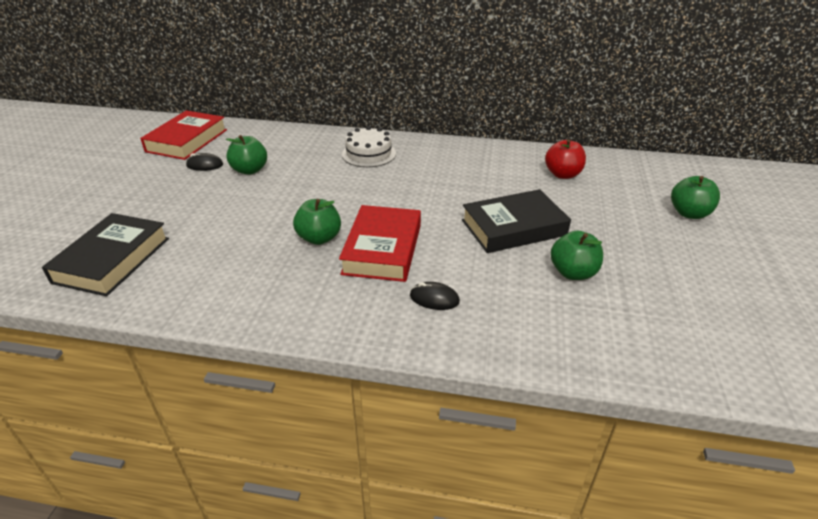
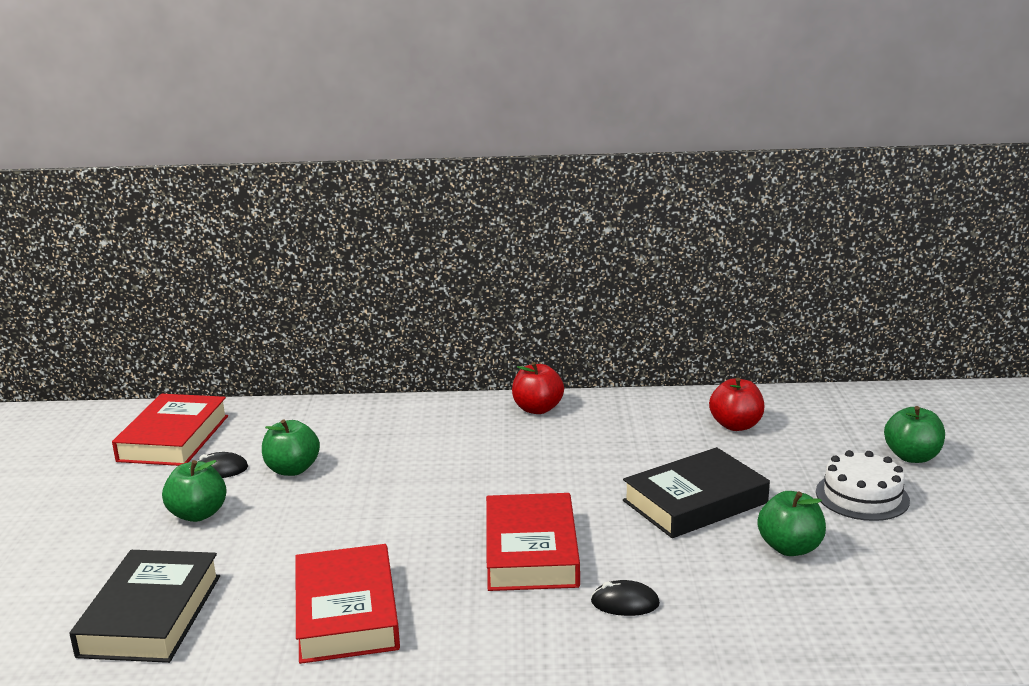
camera: 10 degrees left, 15 degrees down
(238, 277) = (346, 612): none -> red book
(319, 238) = (437, 548): green apple -> green apple (198, 514)
(369, 154) = (457, 427): white cake -> white cake (862, 496)
(427, 147) = (537, 409): none -> red apple

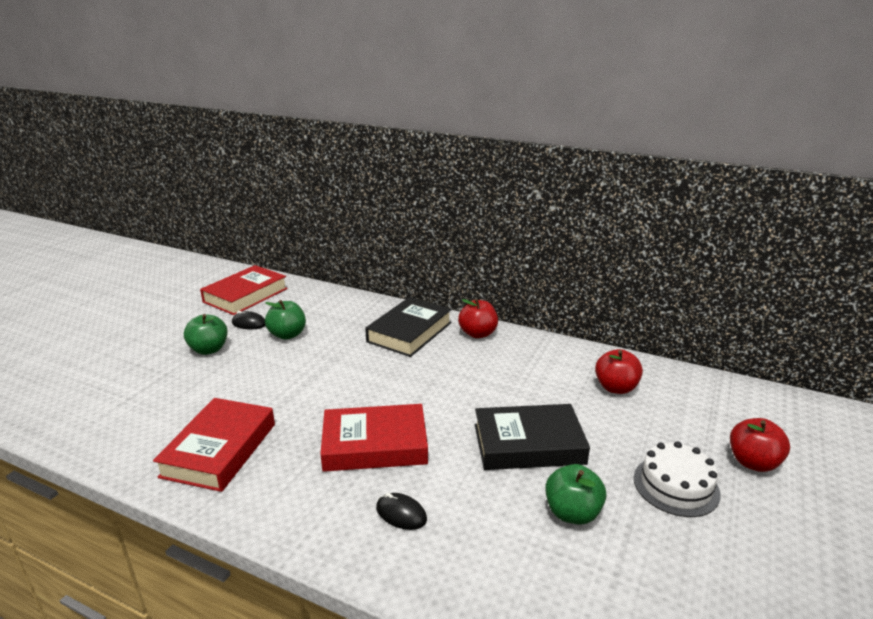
camera: 25 degrees right, 5 degrees up
(151, 615) = (119, 410): black book -> black book (409, 332)
(531, 551) = (375, 444): red book -> red book turned 60 degrees clockwise
(912, 457) = (753, 462): green apple -> red apple

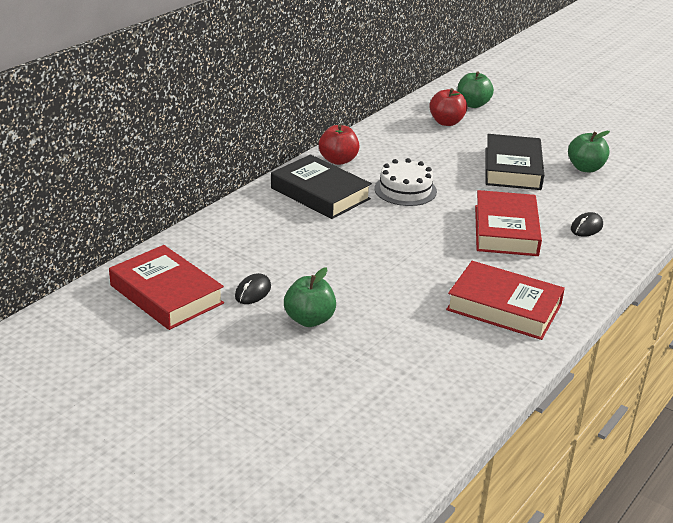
camera: 80 degrees left, 5 degrees up
(287, 335) = (295, 265): green apple -> green apple (472, 104)
(676, 485) = (560, 131): white cake -> white cake (405, 190)
(753, 462) = (540, 103): red apple -> none

